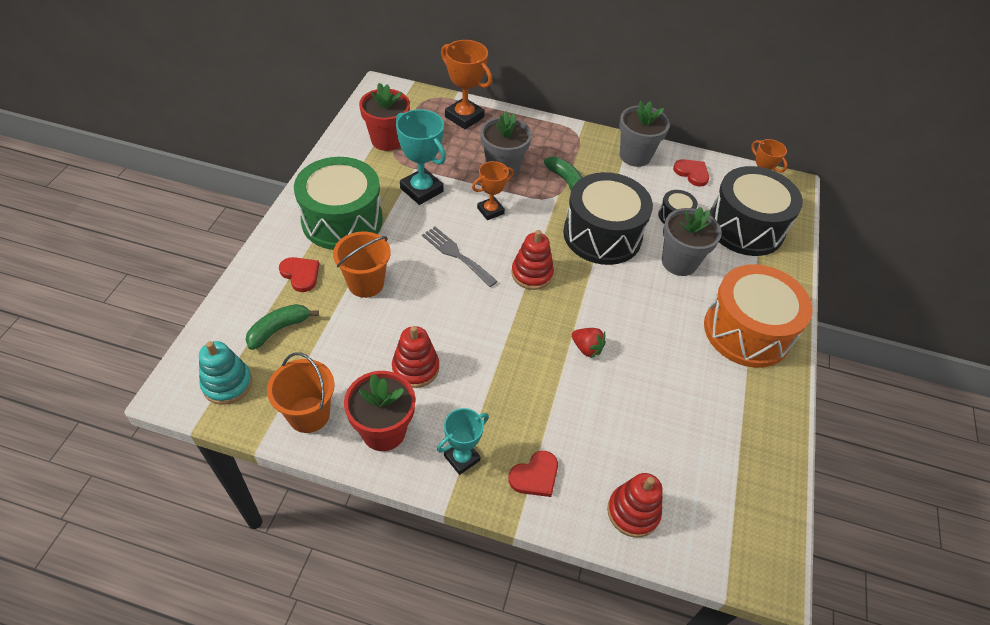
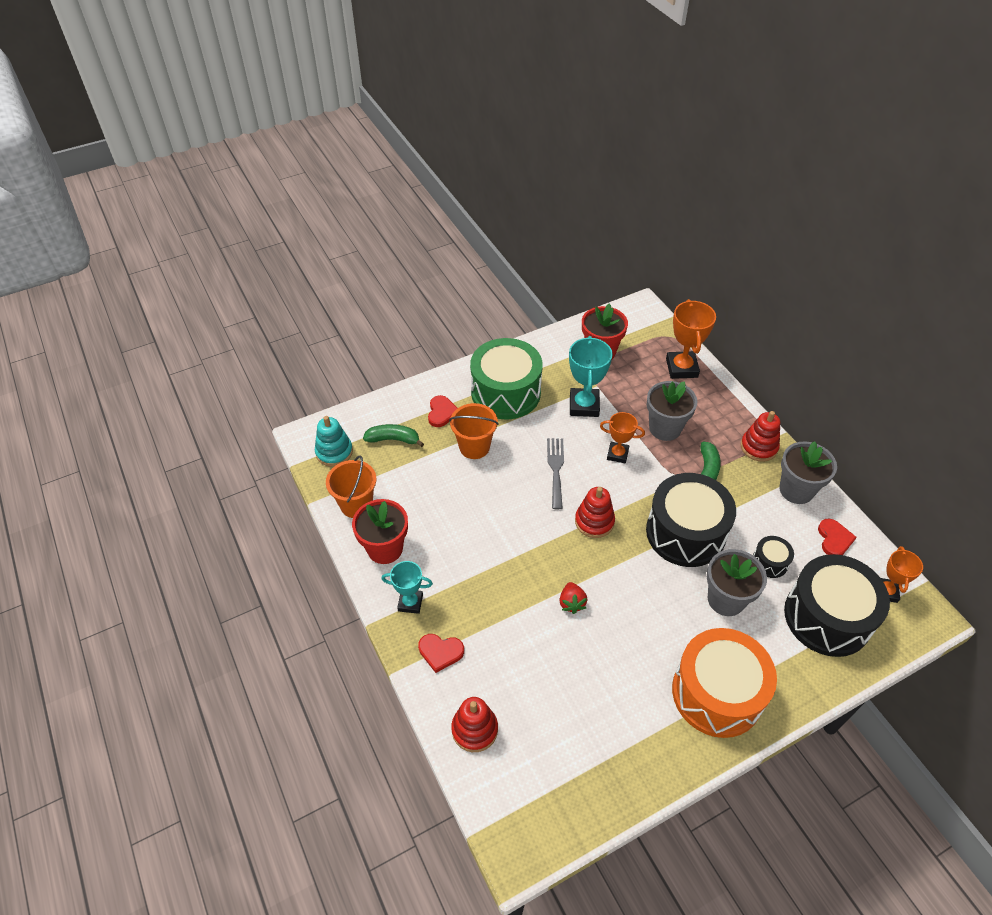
camera: 50 degrees right, 0 degrees up
(415, 368) = (445, 525): red stacking toy -> red stacking toy (758, 447)

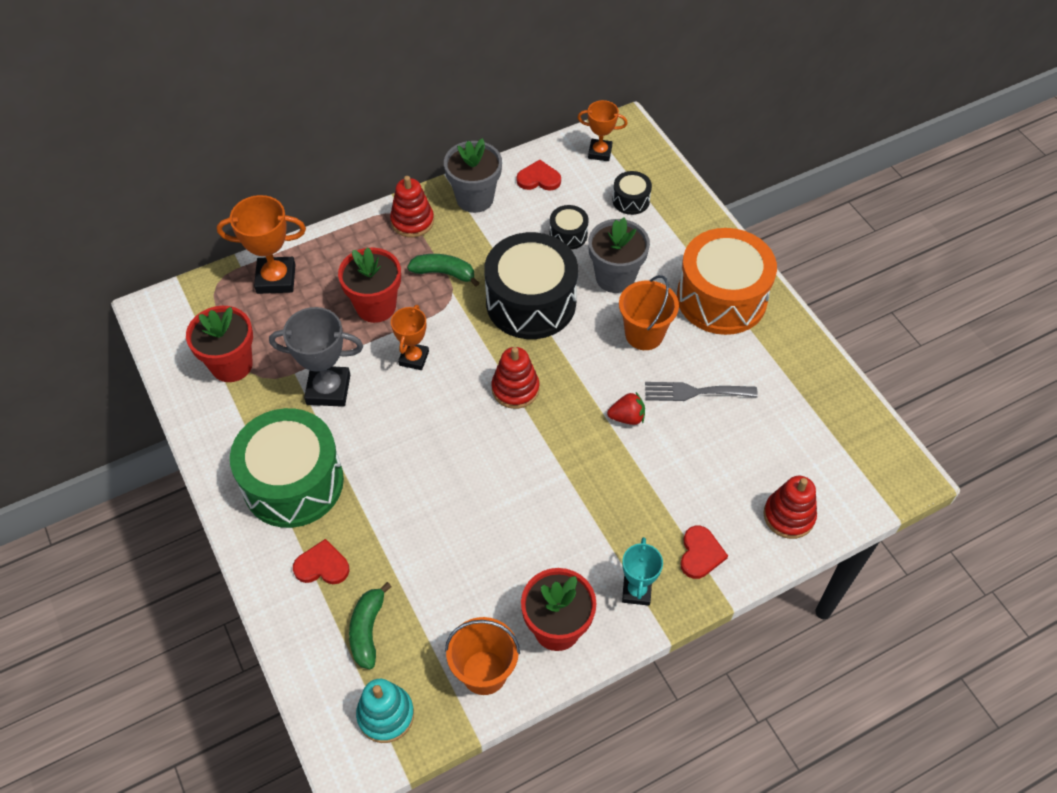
camera: 90 degrees left, 5 degrees up
(474, 447) = (390, 521): orange bucket -> orange bucket (644, 334)
(555, 469) = (434, 426): grey fork -> grey fork (694, 392)
(584, 405) = (328, 389): turquoise trophy -> grey trophy
(665, 428) = (376, 306): grey flower pot -> red flower pot
(827, 617) = (631, 200): black drum -> black drum, size x0.44

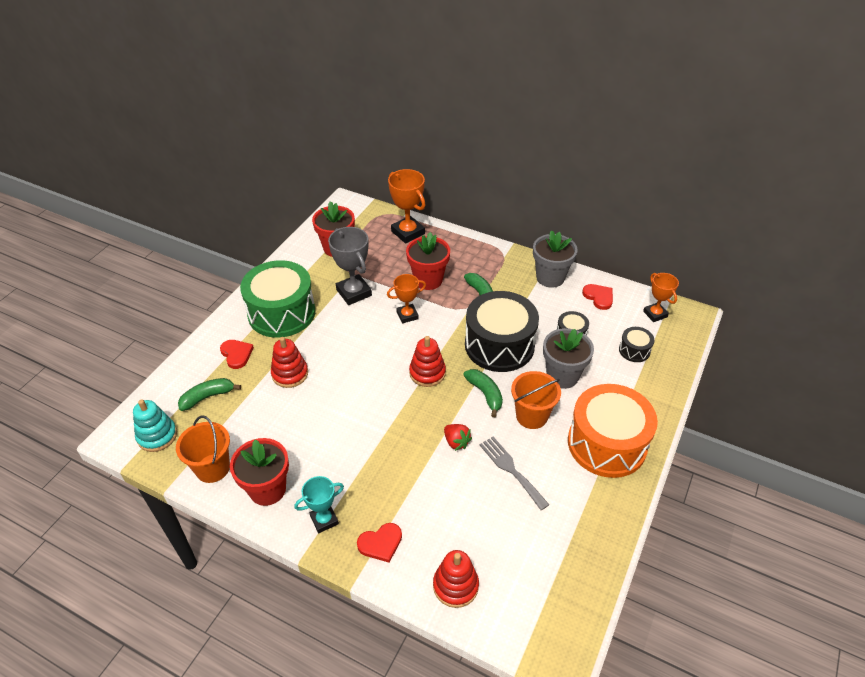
camera: 55 degrees right, 10 degrees down
(412, 221) = (503, 261): red stacking toy -> red stacking toy (290, 374)
(586, 355) = (485, 394): none -> green banana

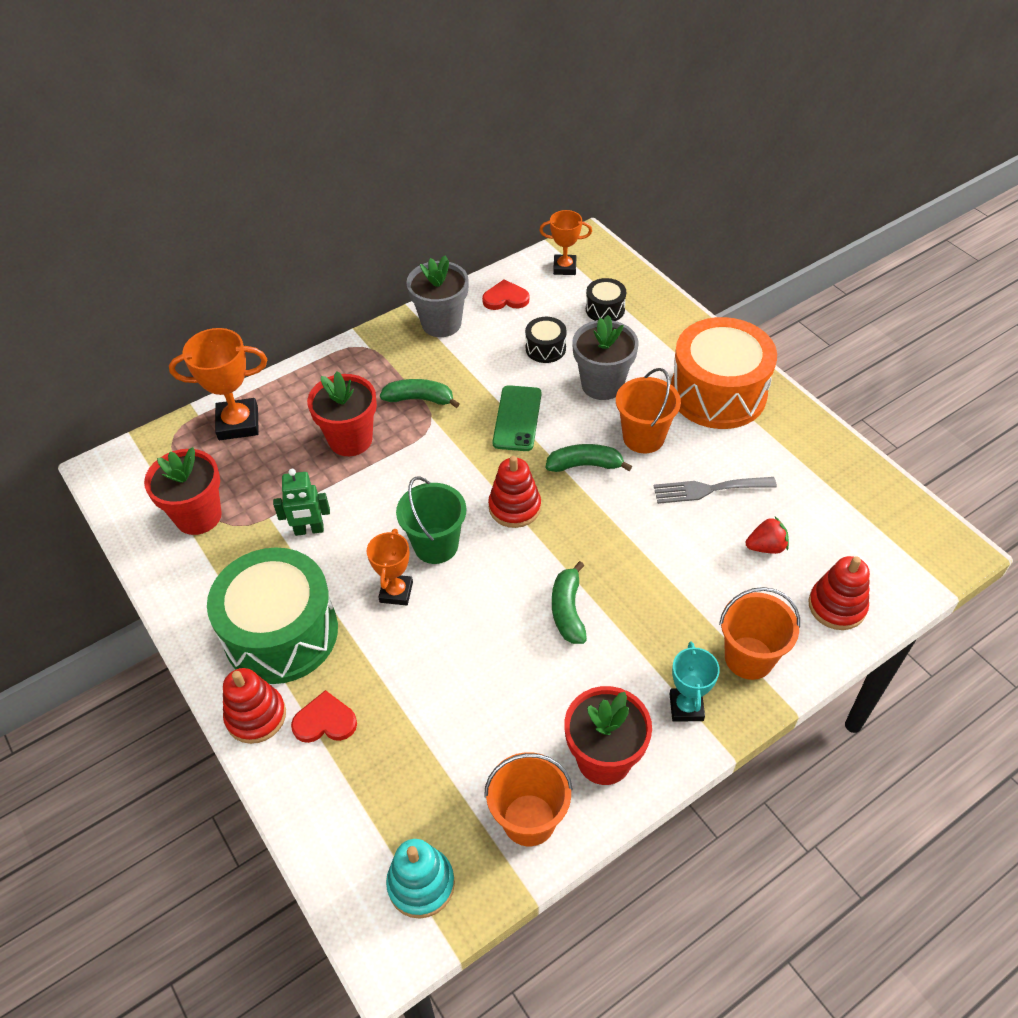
camera: 60 degrees left, 5 degrees up
(208, 397) = (387, 787): green banana -> green banana (568, 610)
(290, 374) = (412, 663): red stacking toy -> red stacking toy (256, 716)
(354, 292) = (309, 530): grey trophy -> green robot
(376, 349) = (436, 545): none -> green bucket
(381, 543) = (749, 658): red heart -> orange bucket
(407, 315) = (399, 488): orange trophy -> orange trophy (396, 592)
(456, 442) = (641, 523): red strawberry -> red strawberry (766, 547)
(499, 345) = (517, 418): black drum -> green phone

